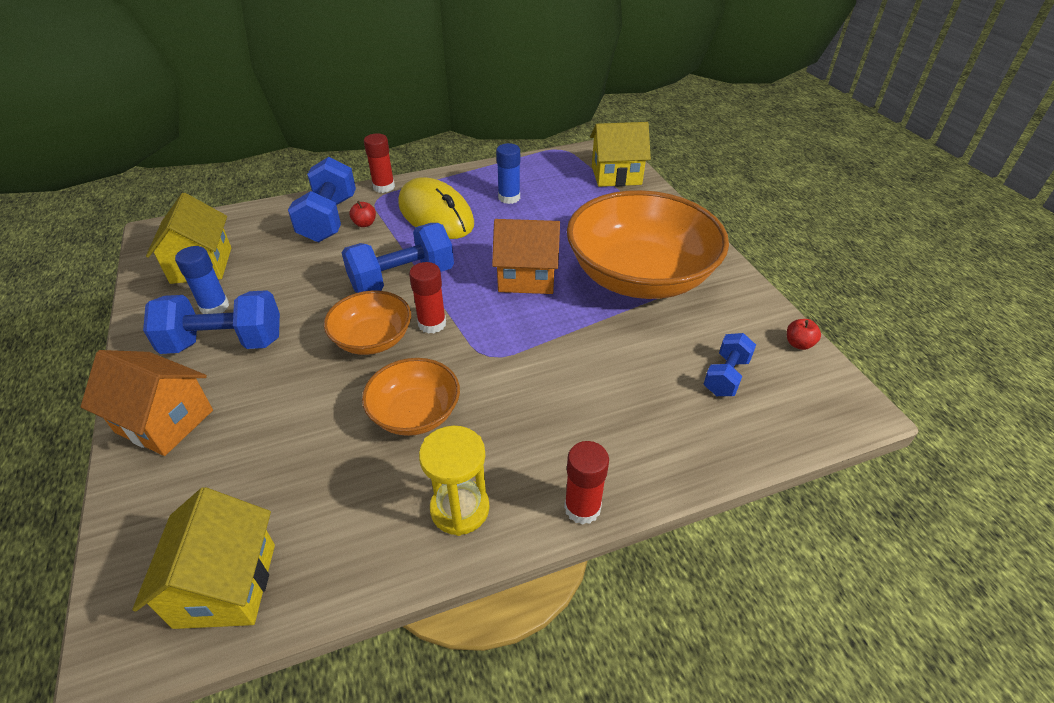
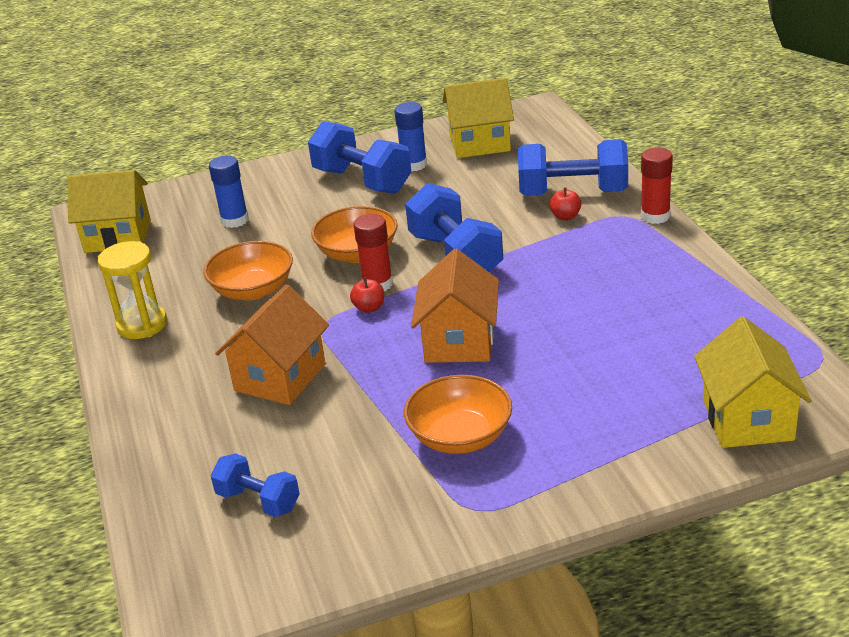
camera: 95 degrees right, 10 degrees down
(165, 421) = (273, 178): orange house -> orange house (280, 377)
(224, 343) = (362, 181): blue dumbbell -> blue dumbbell turned 45 degrees counterclockwise
(436, 214) = (594, 262): yellow mouse -> none
(509, 198) = (649, 315): blue glue stick -> blue glue stick (234, 220)
(582, 508) = (119, 390): red glue stick -> none
(640, 276) = (460, 436): orange bowl -> orange bowl, size x0.50
(798, 344) = (304, 581): red apple -> red apple (369, 308)

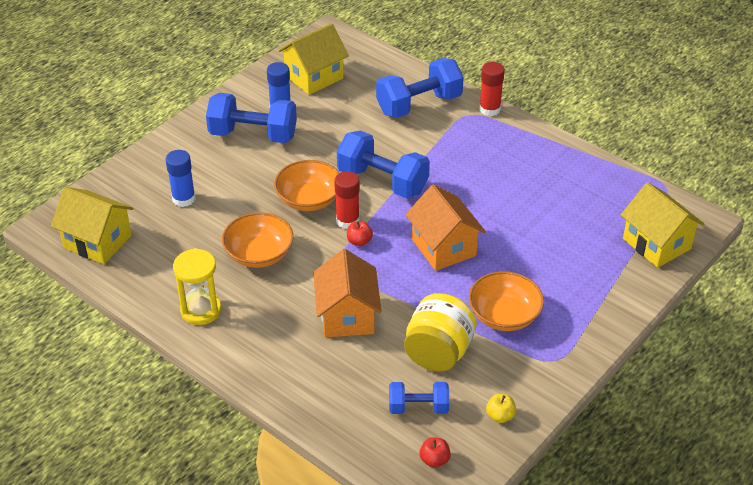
camera: 35 degrees left, 10 degrees up
(118, 236) = (97, 241): yellow house -> yellow house turned 60 degrees clockwise
(341, 450) = (438, 352): none -> yellow jar
(343, 548) = (500, 416): none -> yellow apple
(565, 217) = (430, 126): red apple -> red apple (434, 460)

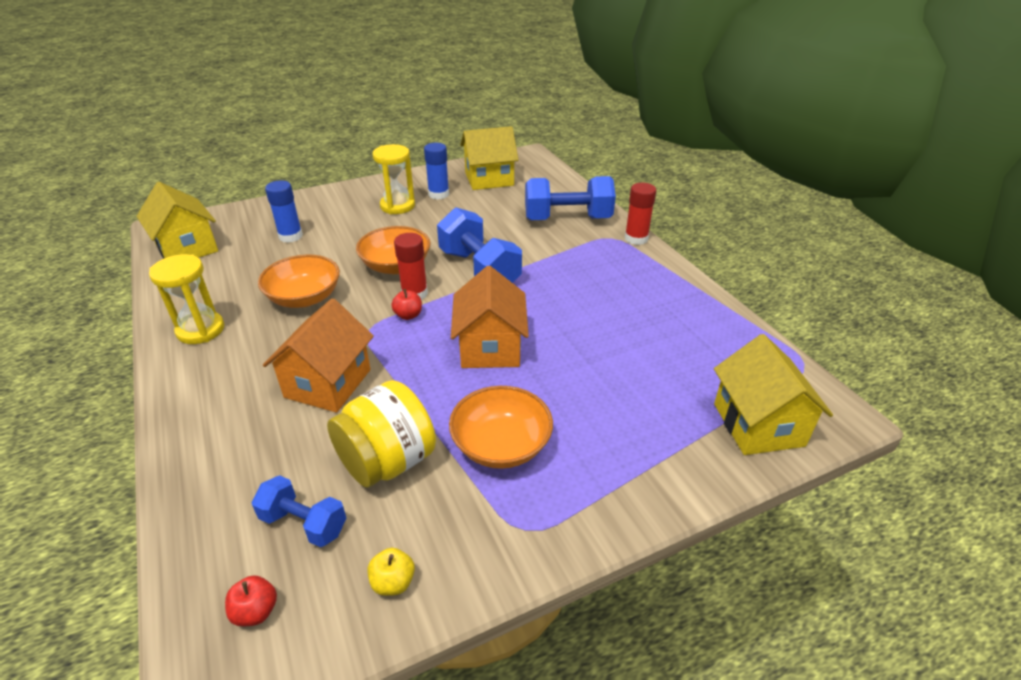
camera: 25 degrees right, 5 degrees down
(253, 135) = (397, 206): blue dumbbell -> yellow hourglass

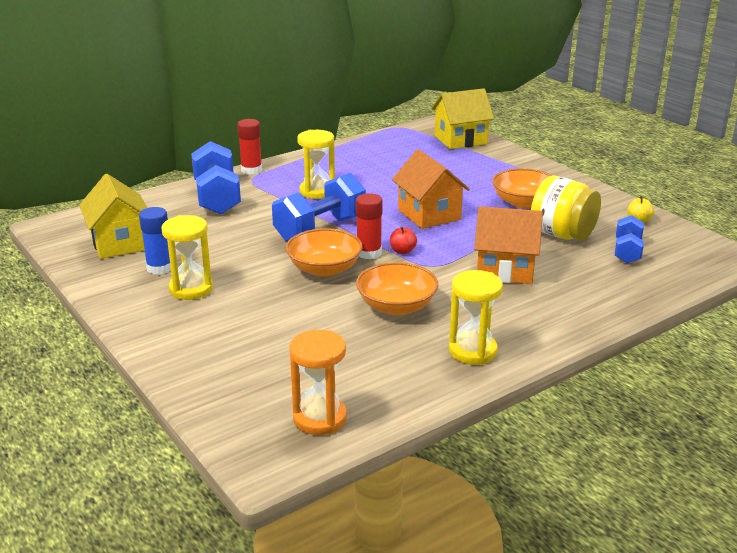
camera: 100 degrees left, 10 degrees down
(187, 248) = (320, 418): yellow house -> orange hourglass
(256, 611) = (688, 253): red apple -> none
(290, 236) = (275, 345): blue glue stick -> none
(490, 347) = (429, 214): orange house -> orange house turned 75 degrees clockwise
(572, 275) = (317, 191): none -> yellow hourglass

